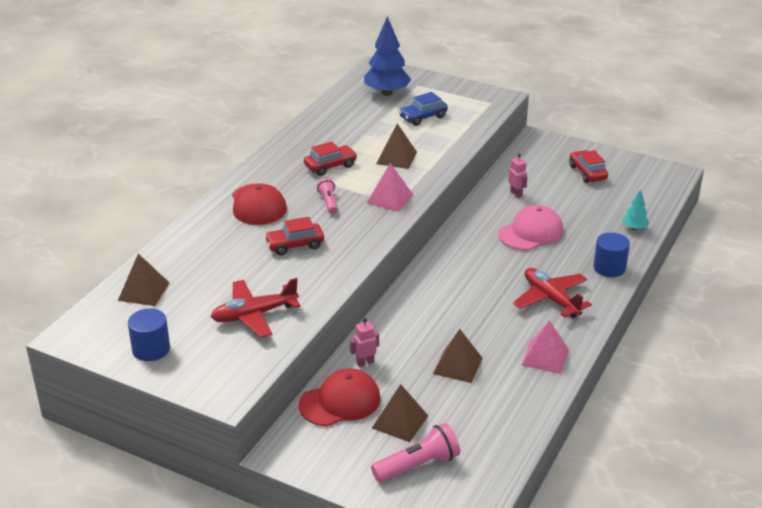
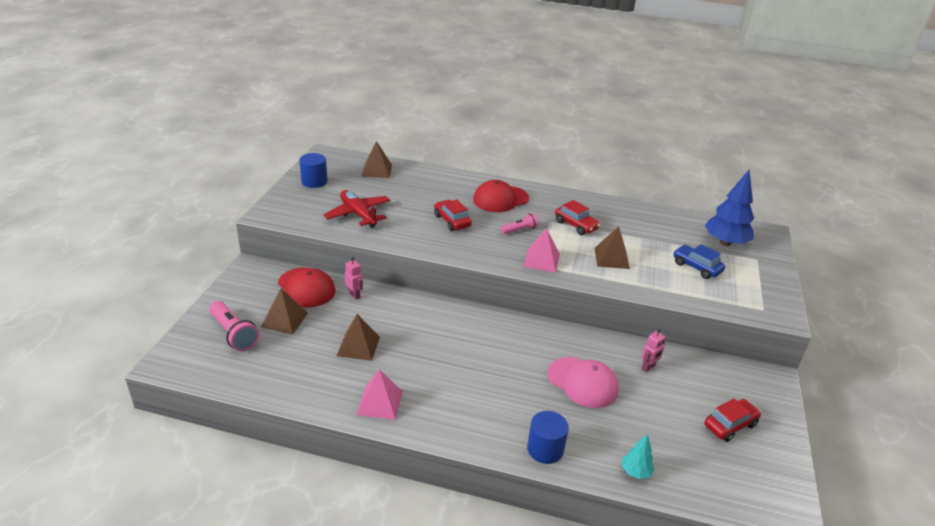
camera: 75 degrees right, 0 degrees up
(551, 299) = (472, 403): red plane -> none

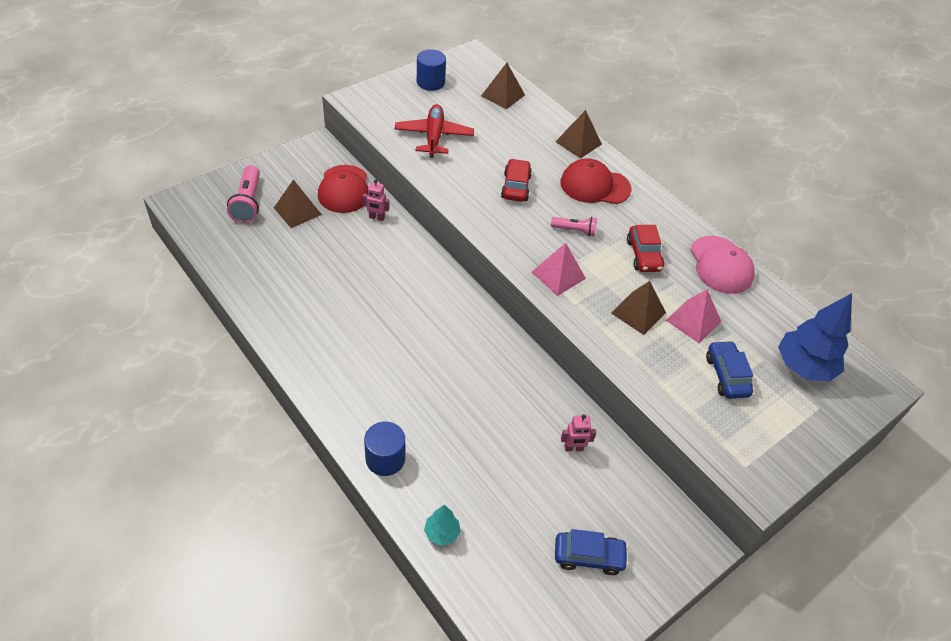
camera: 35 degrees right, 15 degrees up
(354, 295) = (376, 218): pink robot -> pink robot turned 105 degrees clockwise
(358, 346) = (331, 268): brown pyramid -> brown pyramid (578, 143)
(380, 402) = (296, 330): pink pyramid -> pink pyramid (693, 320)
(583, 382) = (490, 421): pink cap -> pink cap (721, 265)
(730, 425) = (588, 556): red car -> blue car

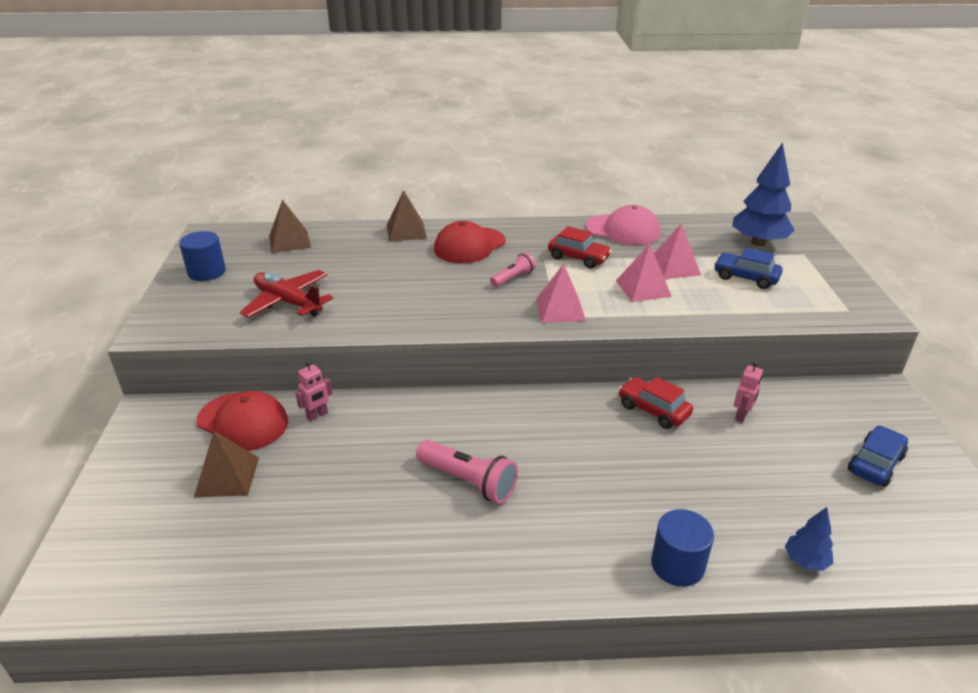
camera: 50 degrees left, 15 degrees down
(248, 202) = (154, 518): pink flashlight -> pink flashlight (468, 481)
(441, 533) = (805, 561): turquoise tree -> blue tree
(515, 187) = (420, 285): red car -> red car (653, 410)
(638, 312) = (643, 288): brown pyramid -> pink pyramid

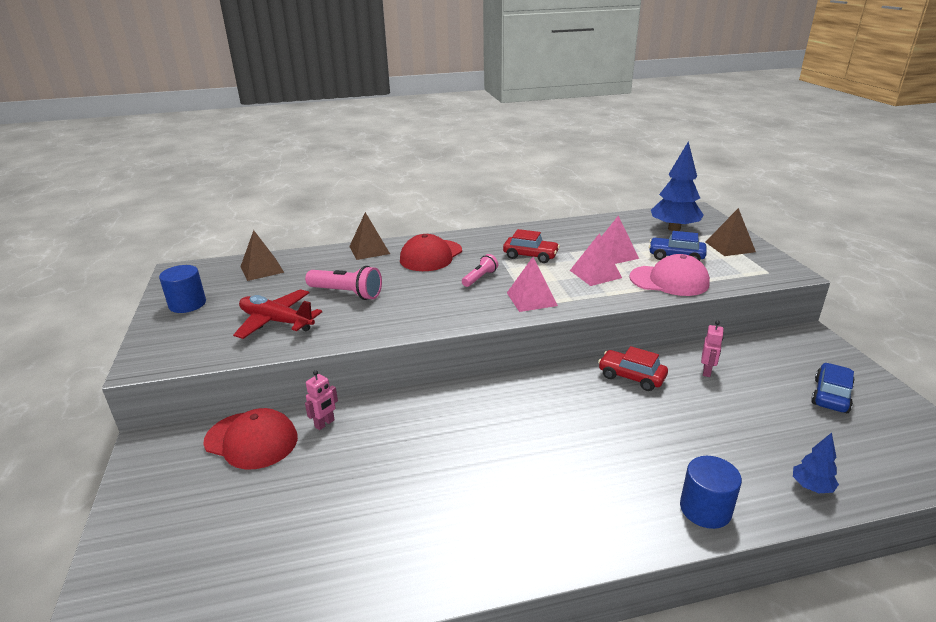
camera: 10 degrees left, 5 degrees down
(227, 477) = (249, 495): brown pyramid -> brown pyramid (730, 247)
(468, 481) = (489, 463): pink flashlight -> pink flashlight (347, 293)
(623, 230) = (559, 230): pink cap -> pink cap (669, 280)

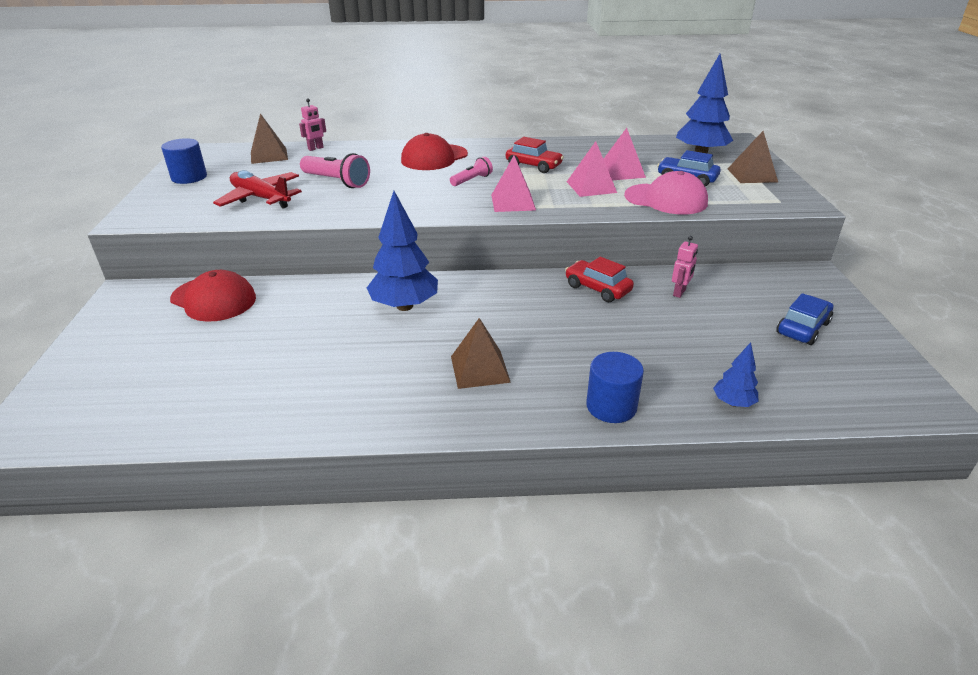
camera: 10 degrees right, 5 degrees up
(325, 424) = (284, 294): pink robot -> pink robot (316, 148)
(369, 250) = (377, 148): brown pyramid -> brown pyramid (479, 369)
(455, 421) = (404, 306): none -> blue tree

